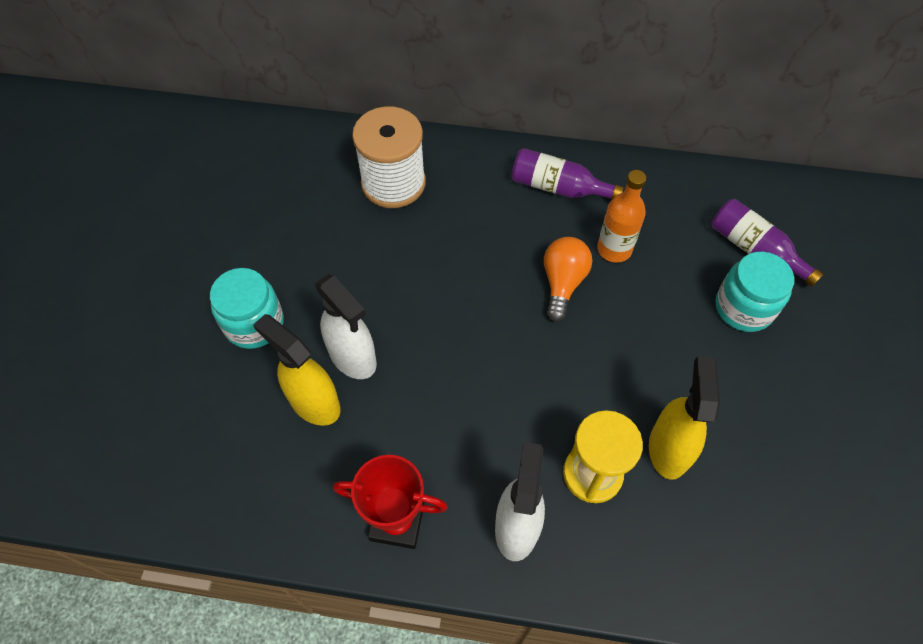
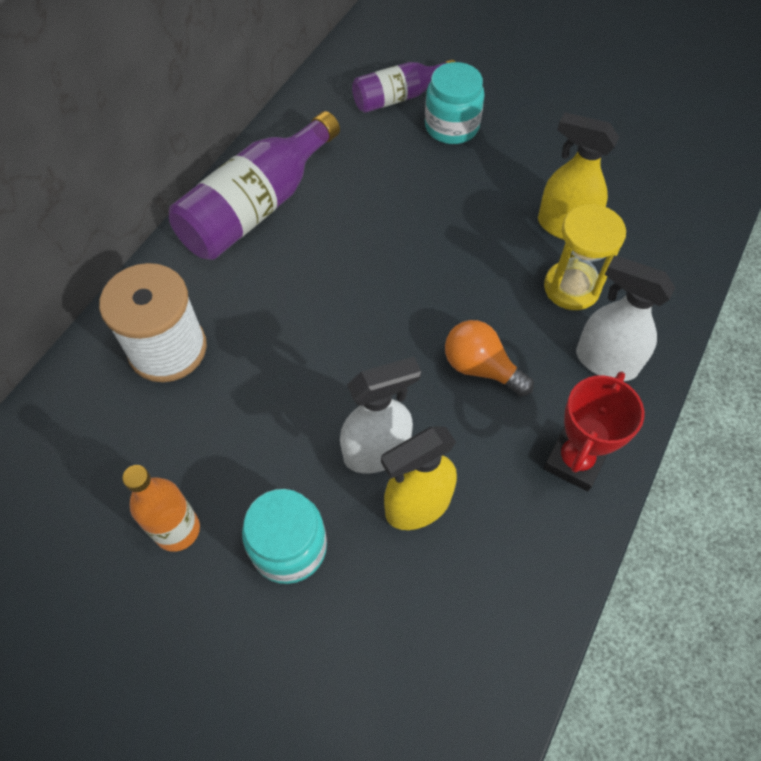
camera: 70 degrees left, 0 degrees up
(558, 187) = (257, 207): purple bottle -> purple bottle, size x1.69
(562, 283) = (369, 241): orange light bulb -> orange light bulb (481, 368)
(614, 249) = (351, 190): orange bottle -> orange bottle (177, 530)

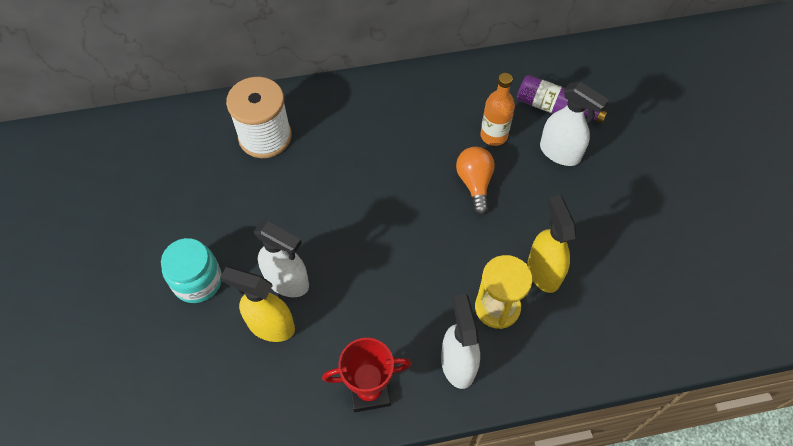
camera: 50 degrees right, 0 degrees up
(177, 530) = (168, 223): orange bottle -> orange bottle (493, 135)
(257, 207) = (394, 103): purple bottle -> none
(451, 126) = (560, 153): turquoise jar -> white spray bottle
(481, 368) = (389, 296): orange light bulb -> orange light bulb (474, 183)

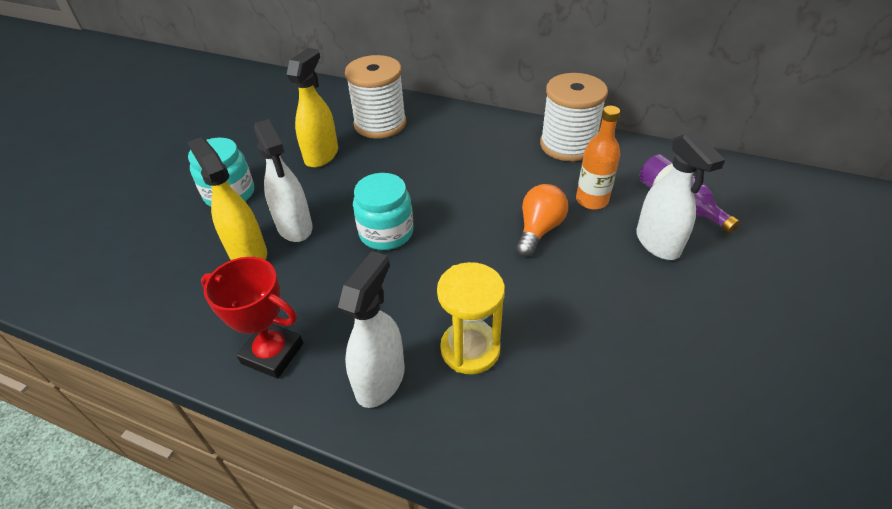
camera: 35 degrees right, 15 degrees down
(365, 247) = (386, 232): none -> turquoise jar
(440, 86) = (567, 145): none -> white spool
(543, 271) = (552, 342): yellow spray bottle -> yellow spray bottle (322, 155)

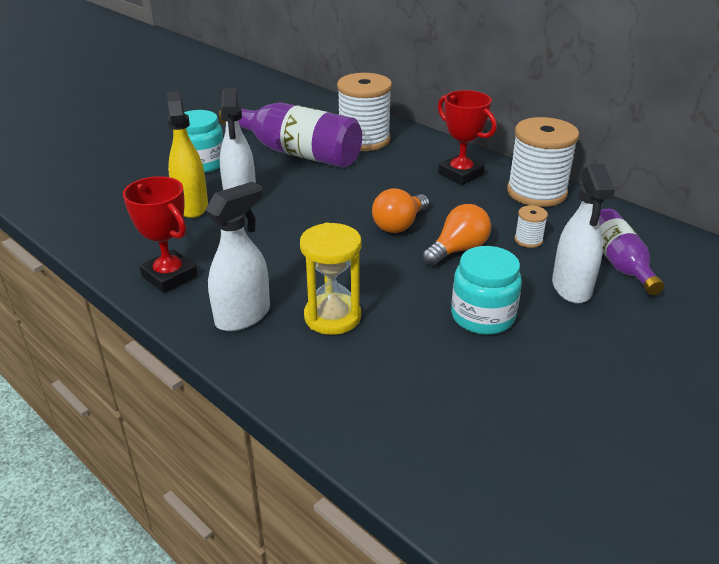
camera: 20 degrees right, 10 degrees down
(322, 155) = (296, 152): yellow spray bottle -> purple bottle
(386, 232) = (315, 219): turquoise jar -> turquoise jar (482, 316)
(470, 216) = (399, 225): none -> orange light bulb
(491, 141) = (460, 174): none -> red trophy
(592, 200) = (528, 240): orange bottle -> white spool

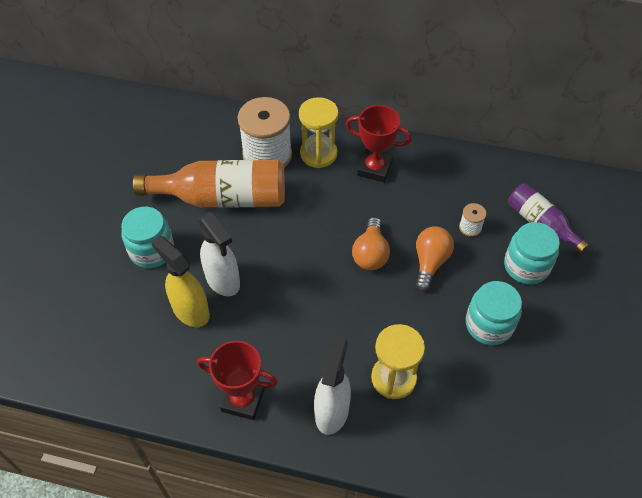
camera: 30 degrees left, 20 degrees up
(296, 152) = (222, 198): purple bottle -> orange bottle
(413, 151) = (318, 154): none -> yellow hourglass
(536, 192) = (443, 167): white spool -> none
(571, 288) = (526, 266): white spray bottle -> turquoise jar

